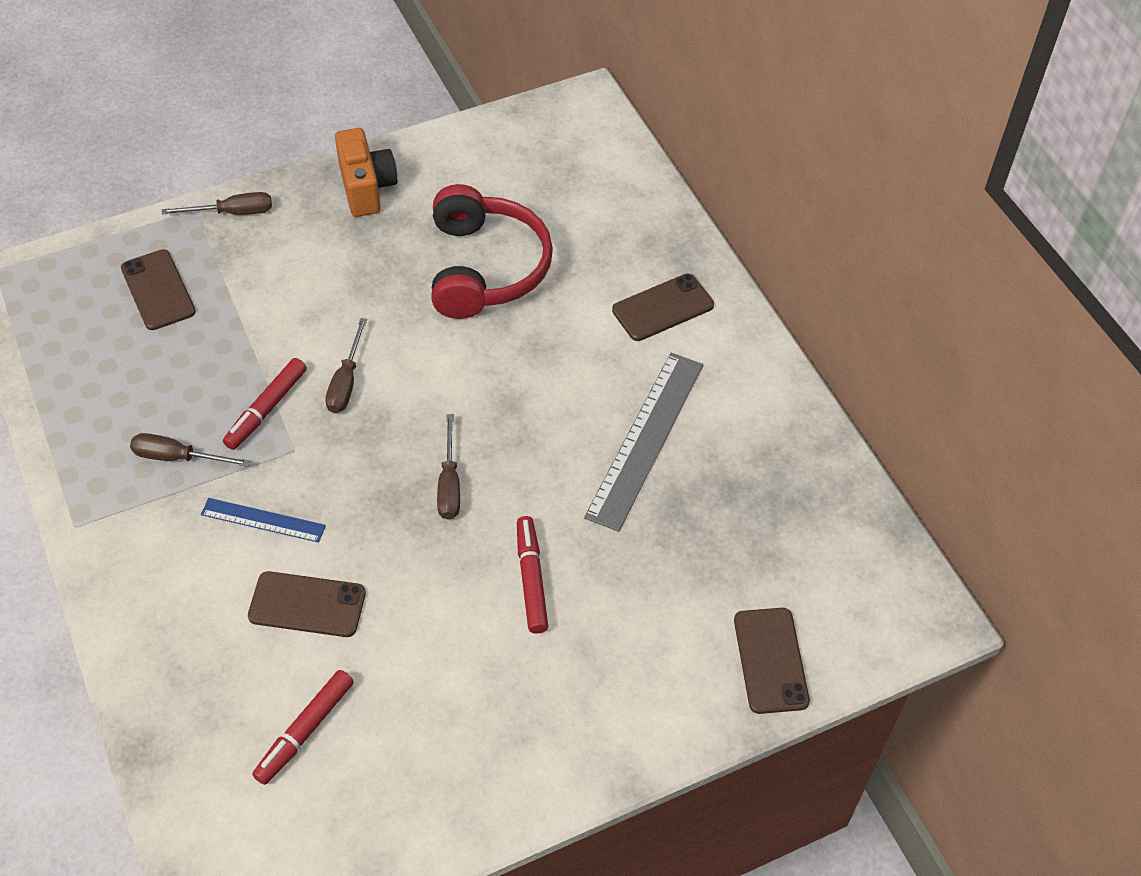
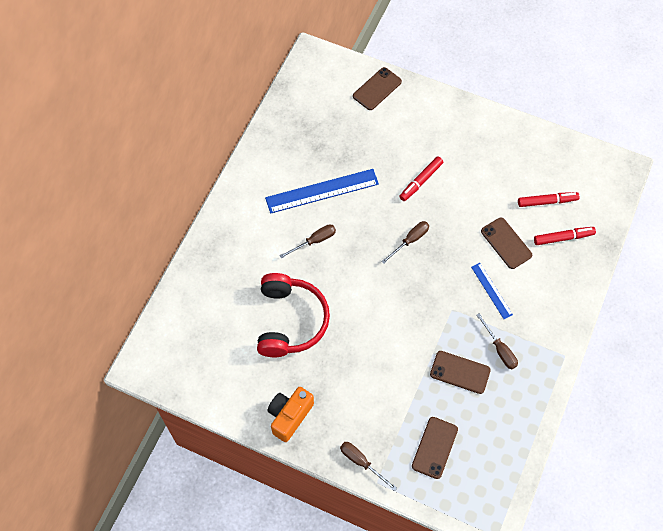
camera: 130 degrees left, 10 degrees up
(266, 409) = (445, 338): red marker -> red marker (563, 238)
(346, 381) = (402, 321): brown screwdriver -> brown screwdriver (314, 241)
(485, 268) = (290, 321): red headphones -> red headphones turned 135 degrees clockwise
(645, 439) = (322, 191): grey ruler -> blue ruler
(663, 308) = (247, 234): brown phone -> brown phone (460, 372)

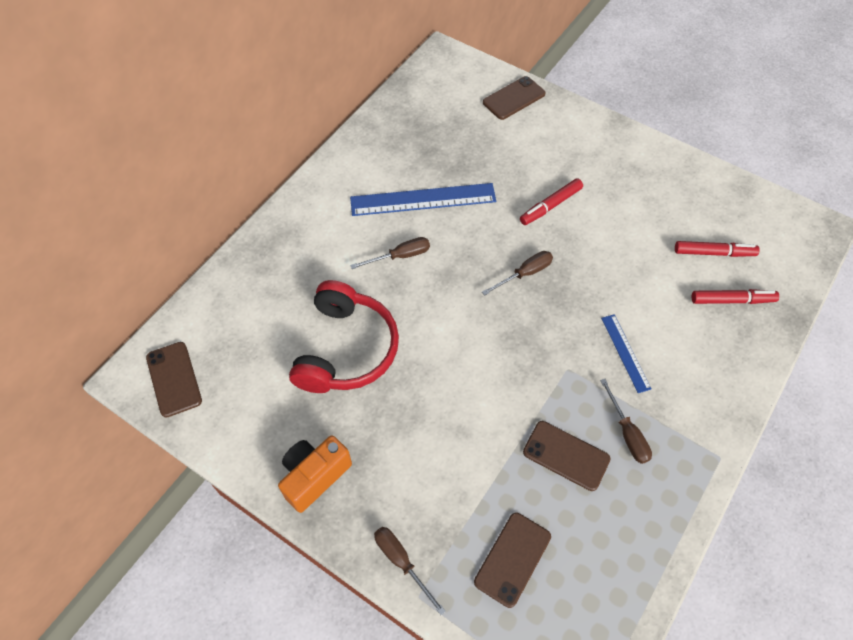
camera: 10 degrees right, 5 degrees down
(506, 243) = (653, 295): brown phone -> brown phone (174, 379)

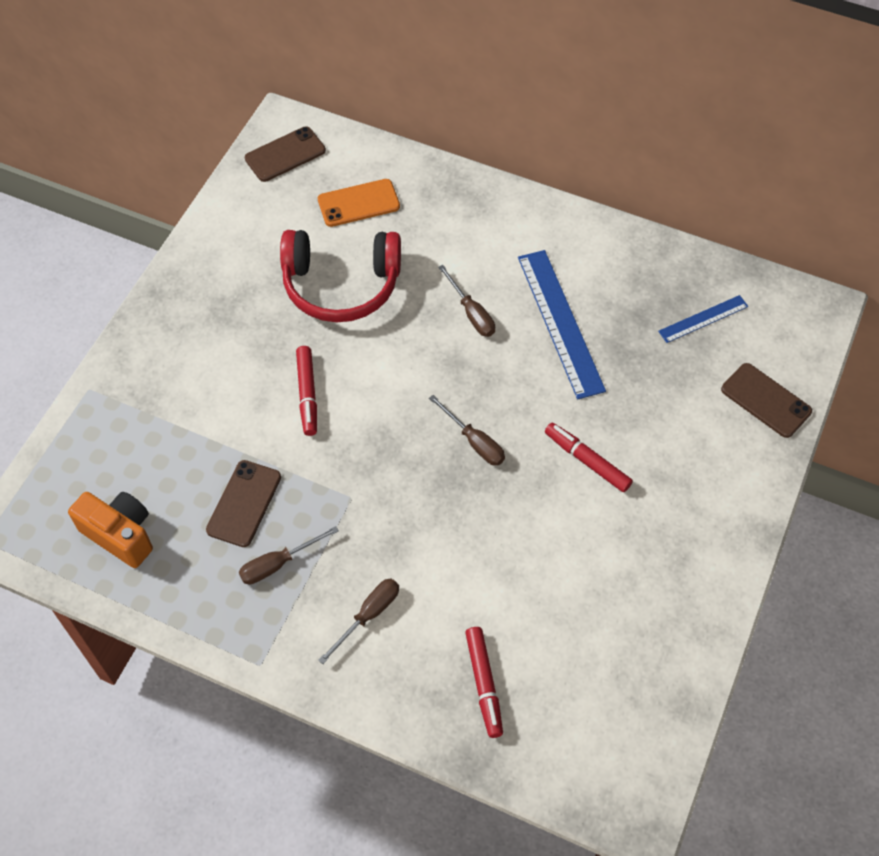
camera: 80 degrees right, 0 degrees up
(256, 323) = (358, 203): none -> orange phone
(314, 476) = (198, 286): orange camera -> orange camera (120, 535)
(402, 562) = (120, 371): brown screwdriver -> brown screwdriver (368, 615)
(512, 559) = (129, 463): brown phone -> none
(625, 352) = (383, 558): blue ruler -> blue ruler (703, 319)
(714, 253) = (557, 662): red marker -> red marker (307, 394)

